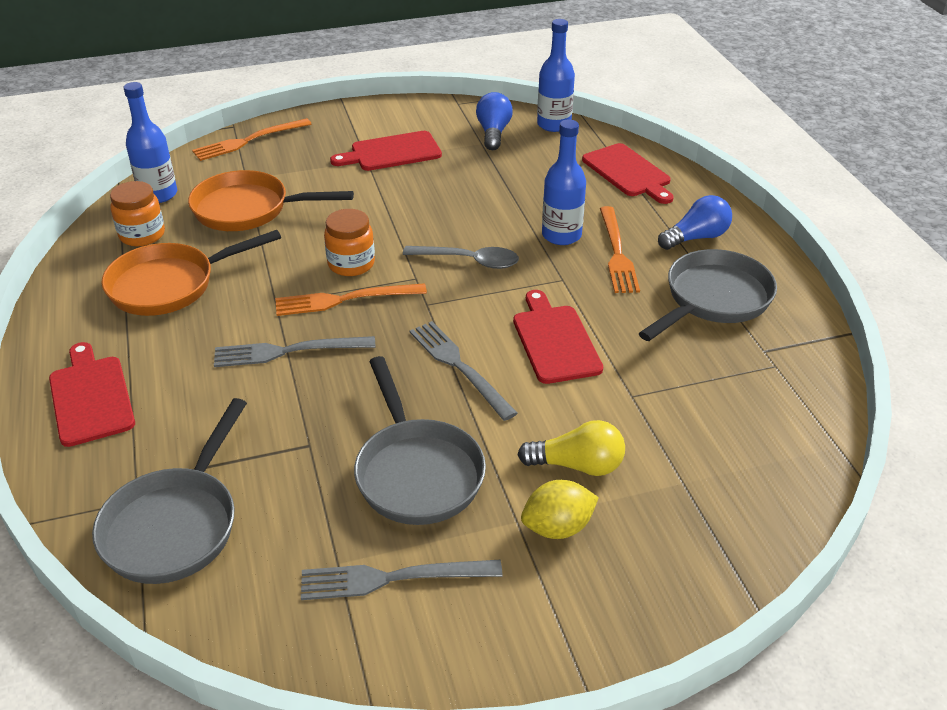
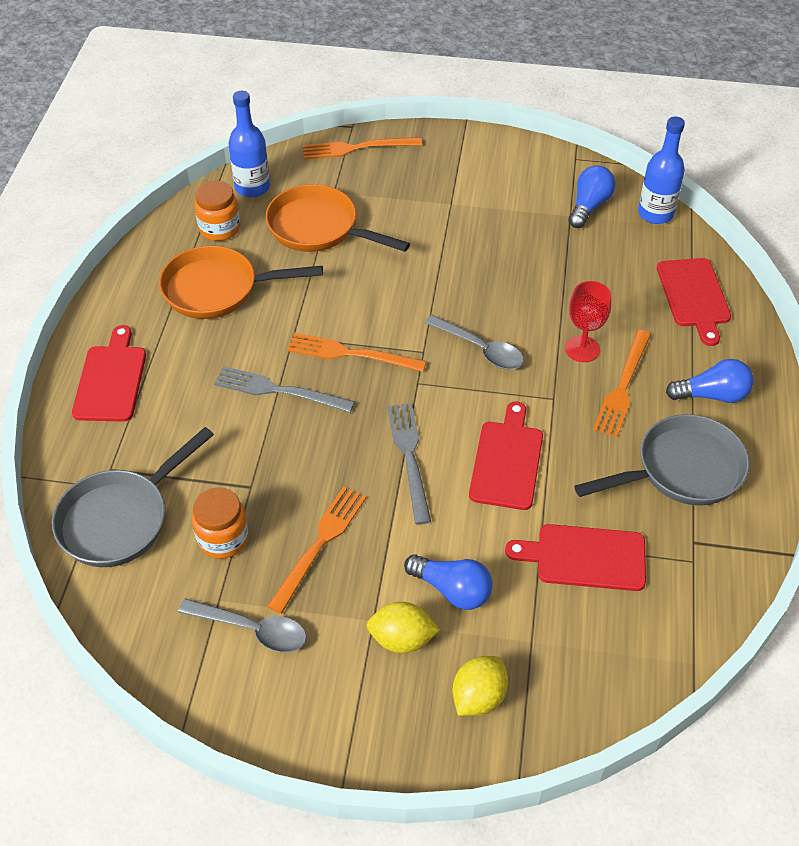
camera: 25 degrees right, 10 degrees up
(351, 264) = (376, 317): orange jar -> orange jar (223, 538)
(391, 152) = (478, 201): red cutting board -> red cutting board (585, 557)
(392, 578) = (252, 629): grey fork -> grey spoon
(417, 472) = (320, 544): grey pan -> orange fork
(561, 235) = (582, 349): blue bottle -> red goblet
(577, 465) = (452, 590): yellow light bulb -> blue light bulb
(668, 551) = (478, 697): none -> yellow lemon

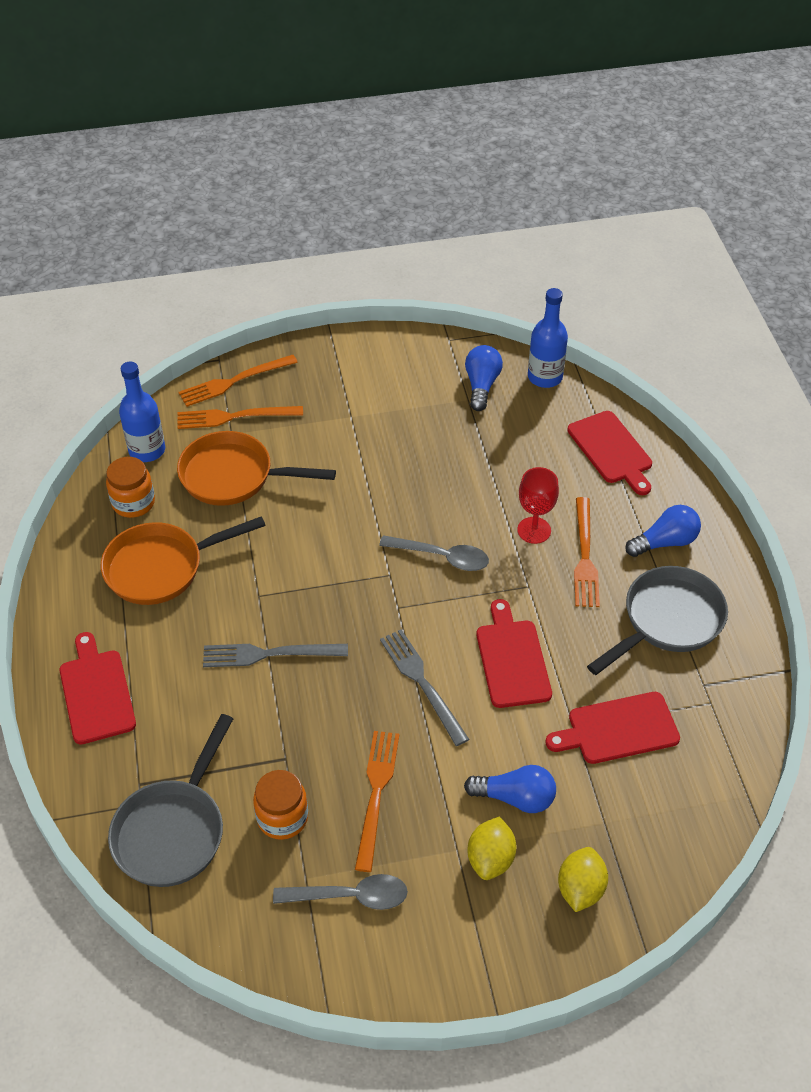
camera: 20 degrees left, 0 degrees up
(351, 354) = (322, 596): orange fork -> orange fork (234, 417)
(402, 639) = (490, 859): yellow lemon -> yellow lemon turned 60 degrees counterclockwise

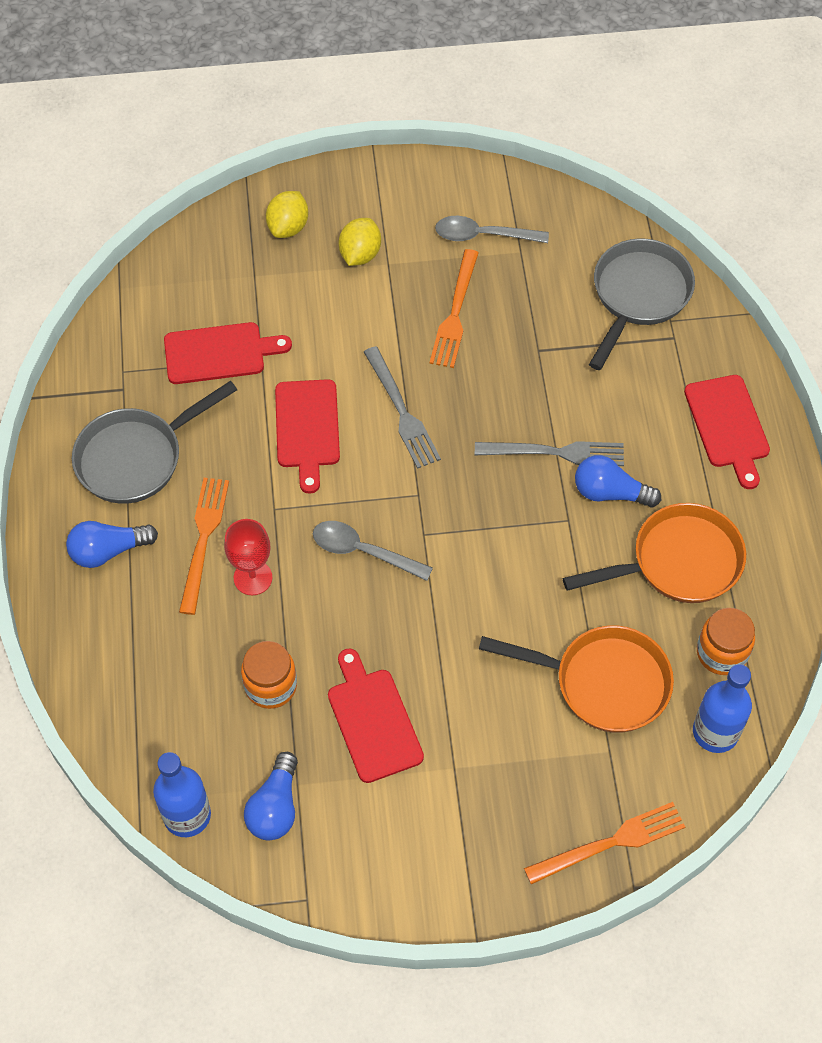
camera: 175 degrees left, 10 degrees up
(234, 417) = (607, 779): orange fork -> none
(282, 818) = (541, 299): orange jar -> orange jar (271, 686)
(515, 798) = (329, 301): blue light bulb -> blue light bulb (610, 493)
(611, 450) = (132, 684): red cutting board -> red cutting board (373, 720)

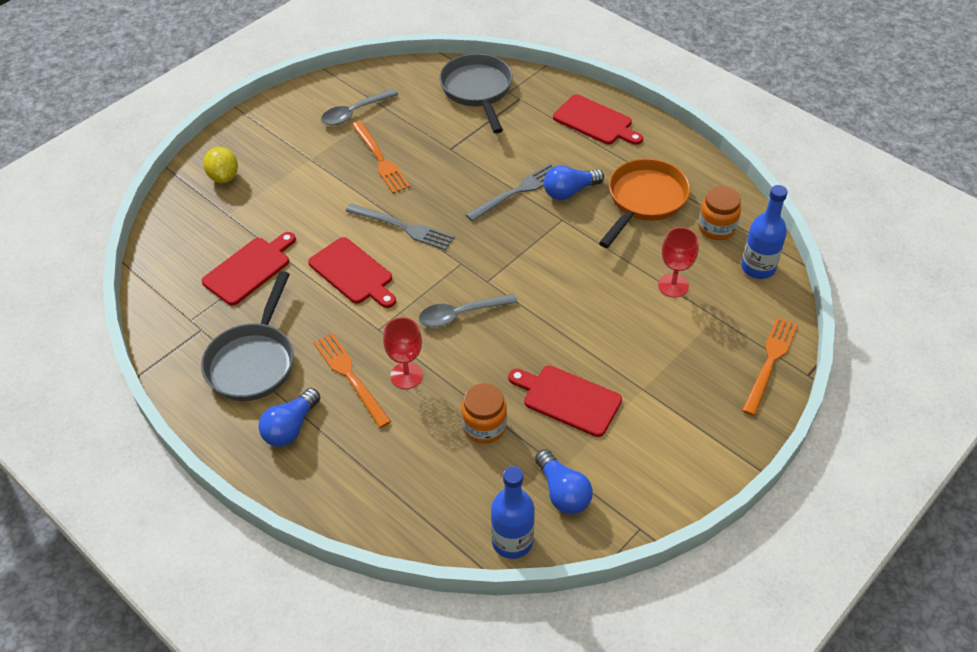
camera: 40 degrees left, 10 degrees down
(360, 254) = (287, 164): yellow lemon -> none
(603, 682) = (673, 285): orange pan -> red goblet

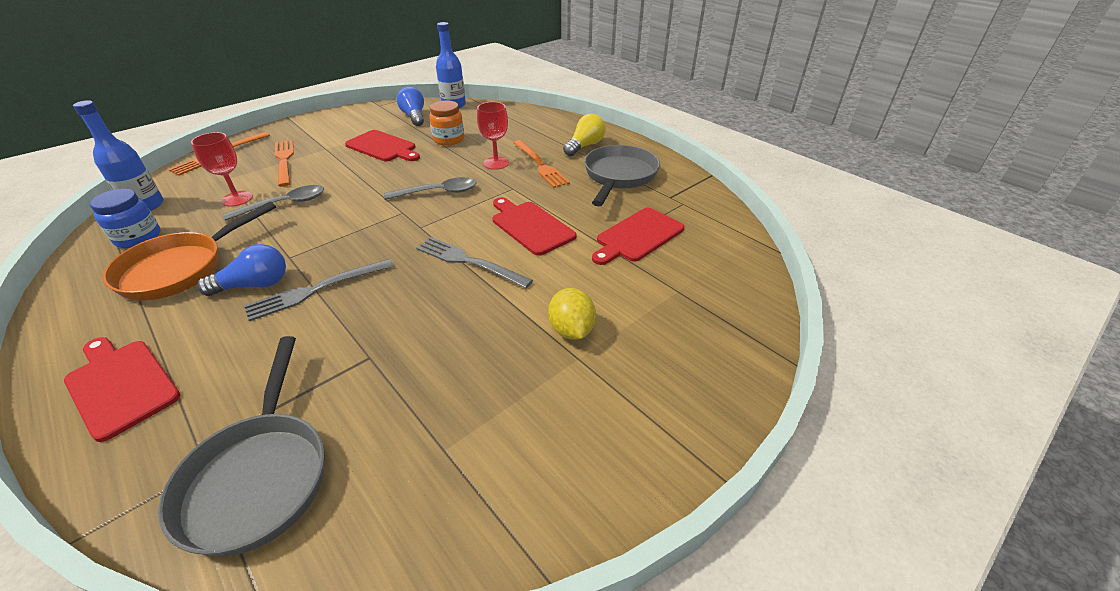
camera: 175 degrees left, 10 degrees down
(224, 177) = (700, 340): yellow lemon -> yellow lemon (571, 330)
(290, 427) = (585, 146): blue light bulb -> yellow light bulb
(354, 112) = (502, 444): grey spoon -> grey spoon (284, 204)
(380, 159) = (476, 348): orange fork -> orange fork (284, 161)
(716, 228) = (138, 238): orange jar -> blue jar

